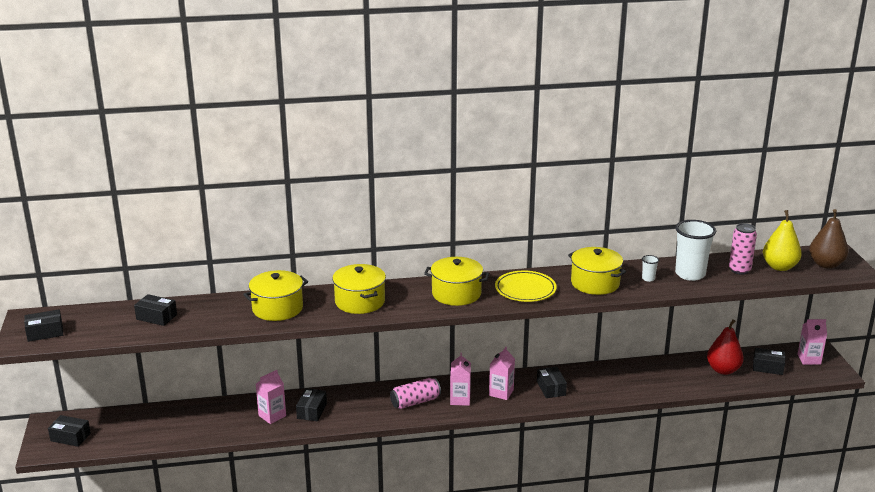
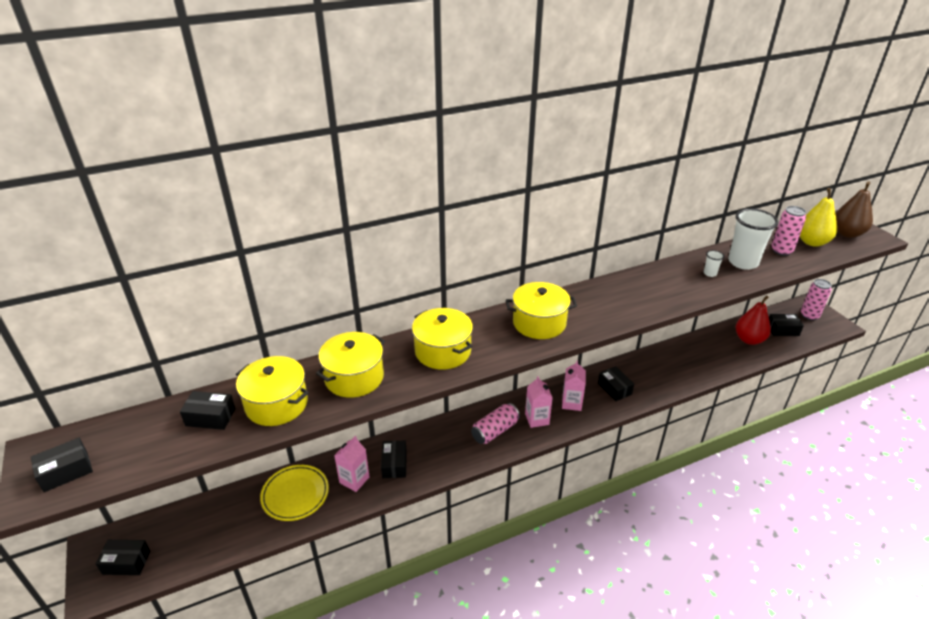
camera: 15 degrees left, 10 degrees up
(525, 289) = (604, 306): yellow plate -> yellow plate (295, 494)
(595, 283) = (665, 287): yellow pot -> yellow pot (276, 404)
(809, 359) = (809, 316): pink carton -> pink can

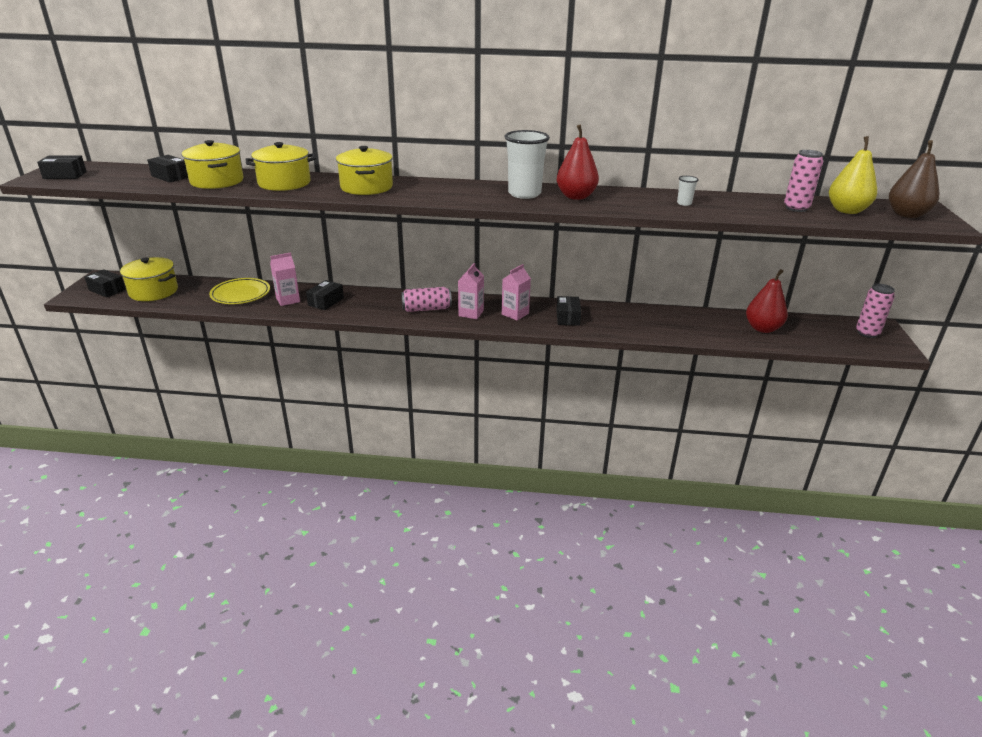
camera: 30 degrees right, 5 degrees down
(539, 323) = (467, 192): yellow pot -> yellow pot (153, 291)
(628, 295) = (576, 196): none -> red pear
(743, 262) = (735, 205): white cup -> white cup (524, 194)
(782, 330) = (815, 333): black box -> none

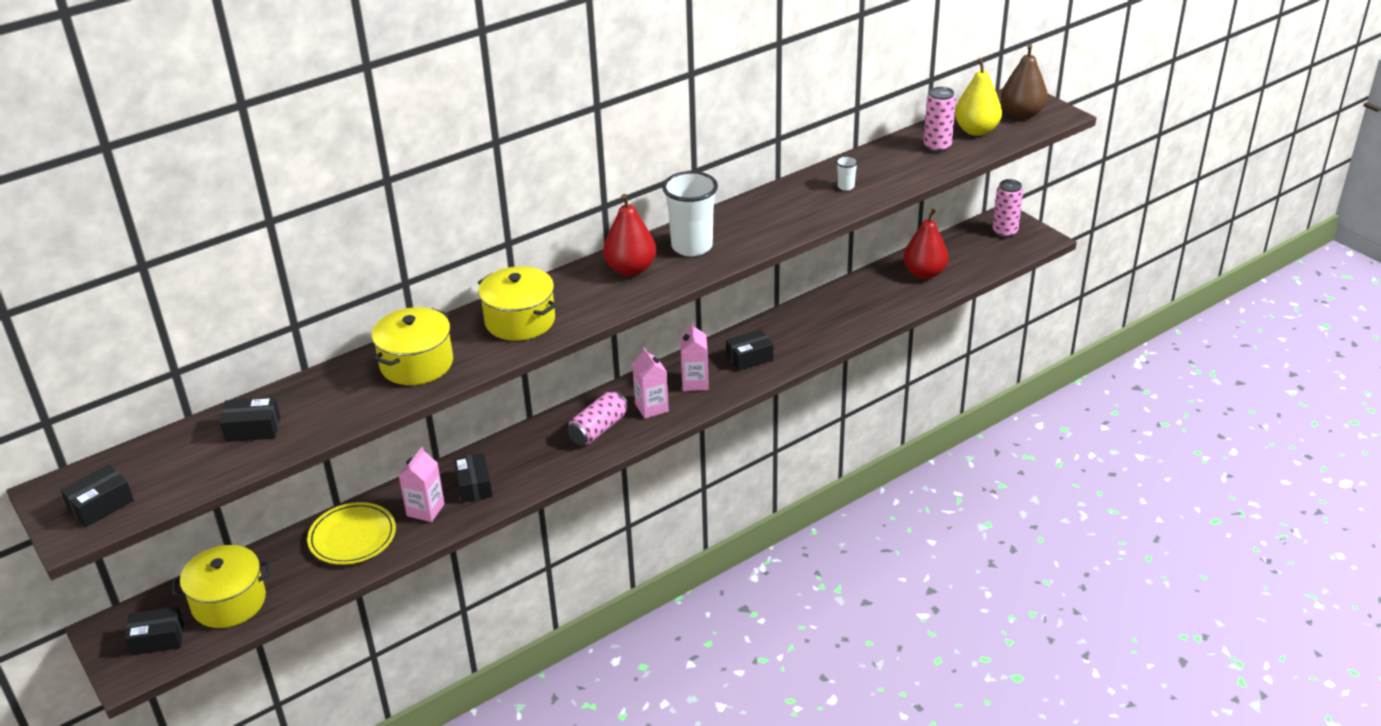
camera: 40 degrees left, 5 degrees up
(217, 181) = (329, 404): yellow pot -> none
(567, 317) = (749, 358): black box -> black box turned 75 degrees counterclockwise
(576, 196) = (743, 226): red pear -> red pear (630, 269)

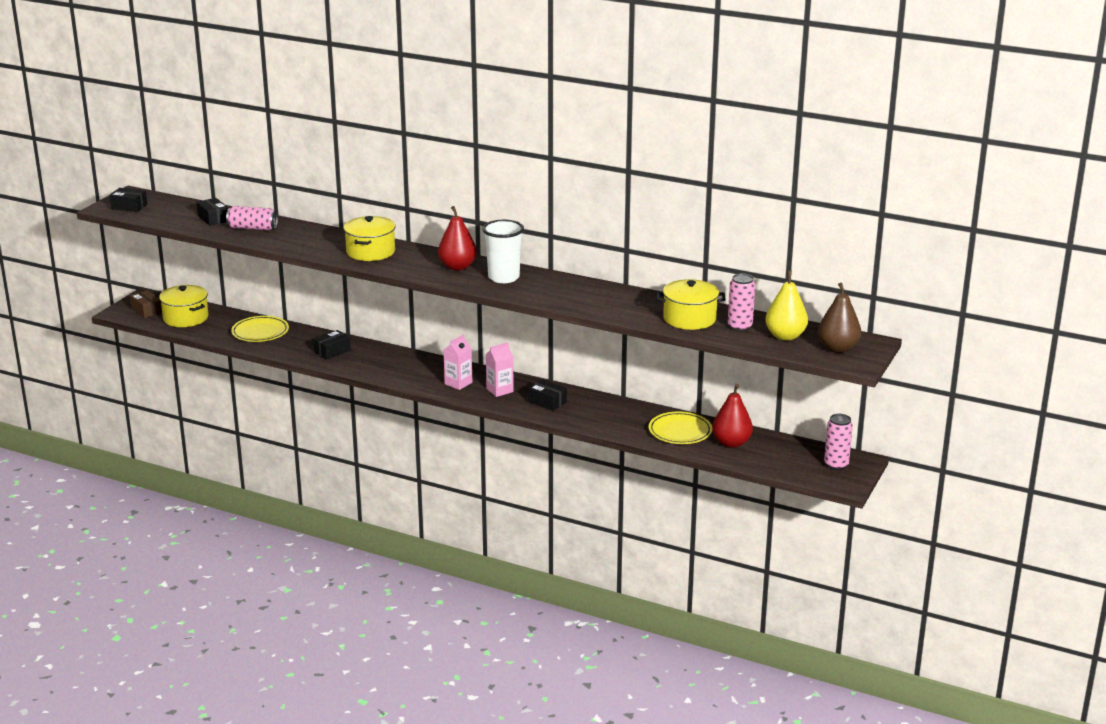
camera: 60 degrees right, 10 degrees down
(157, 639) = (147, 310): black box -> brown box
(416, 364) = (303, 238): yellow pot -> yellow pot (689, 319)
(425, 510) = (299, 344): pink carton -> none
(598, 429) = (420, 372): pink can -> pink can (252, 228)
(845, 186) = (639, 307): white cup -> none
(879, 295) = (680, 431): none -> yellow plate

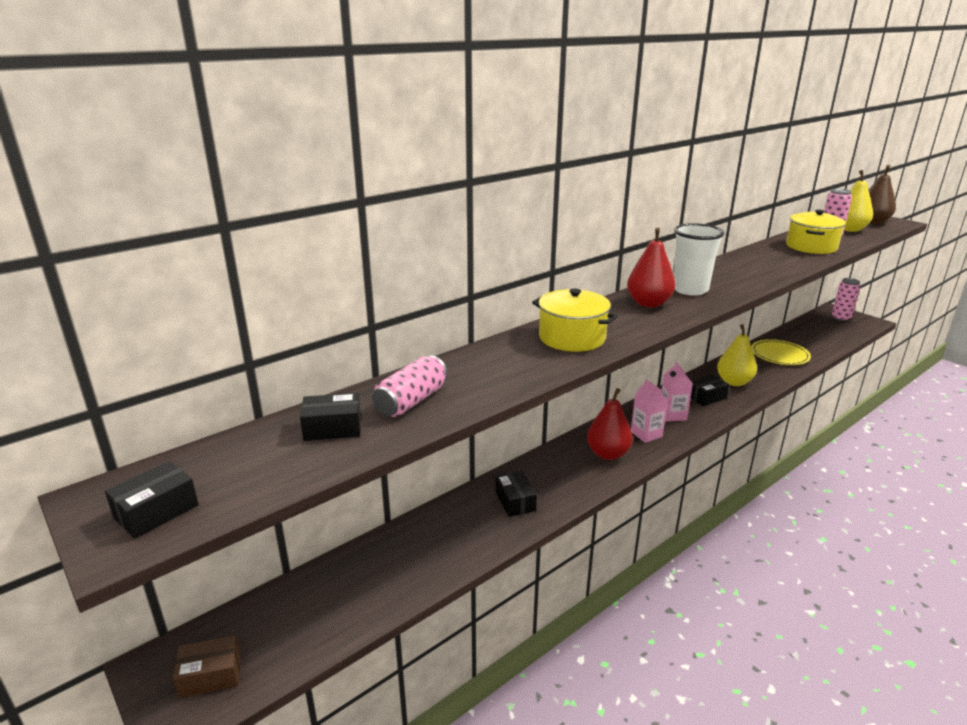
camera: 65 degrees left, 0 degrees up
(186, 318) = (290, 627): yellow pot -> none
(260, 332) = (410, 553): yellow plate -> none
(591, 412) = (734, 382): none -> yellow pear
(731, 443) = (803, 342): red pear -> red pear (608, 454)

